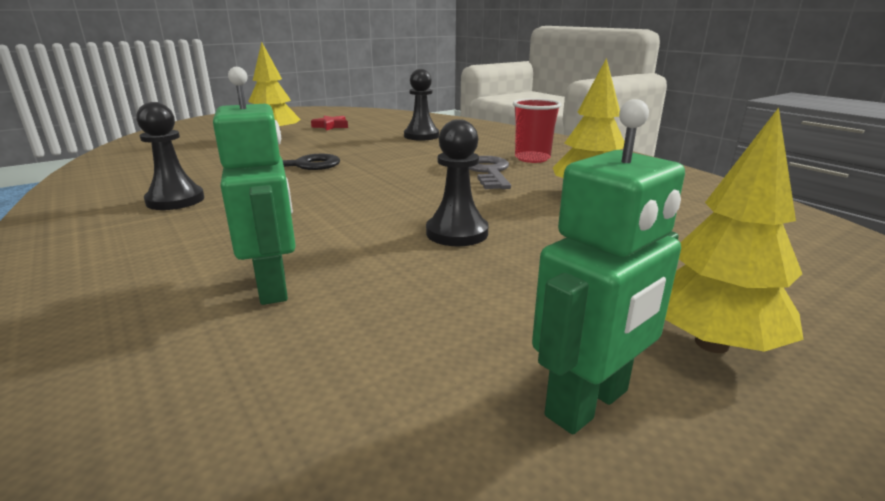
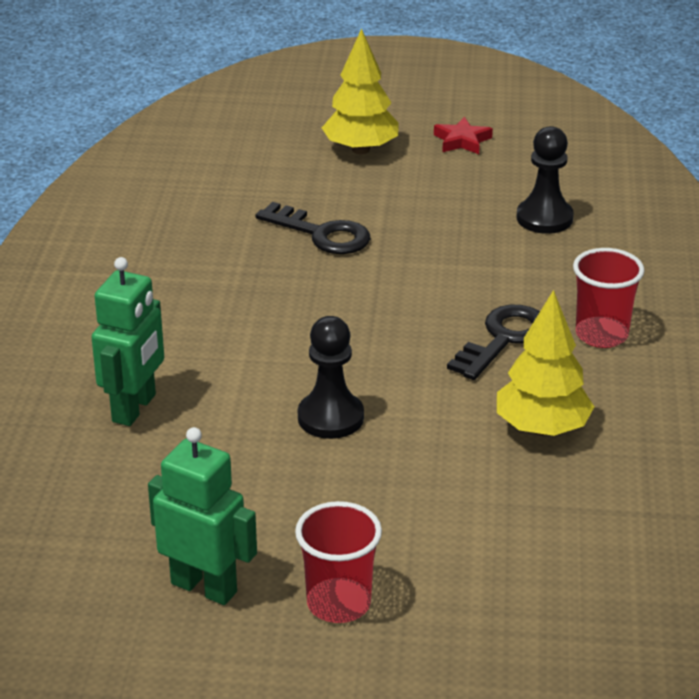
camera: 40 degrees right, 10 degrees up
(175, 200) = (155, 254): black pawn -> none
(489, 172) = (503, 339): grey key -> black key
(588, 404) = (204, 587): green robot -> green robot turned 150 degrees counterclockwise
(711, 343) = (338, 604): yellow tree -> red cup

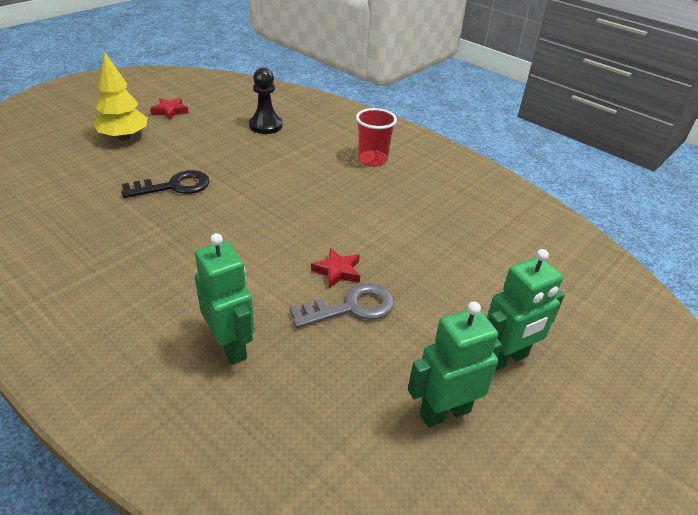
camera: 55 degrees left, 5 degrees up
(282, 455) = (351, 307): none -> grey key
(330, 418) = (337, 271): black pawn -> red star
(338, 604) = (506, 358): red cup -> green robot
(503, 339) = (341, 184): black key -> none
(541, 428) = (423, 212): yellow tree -> none

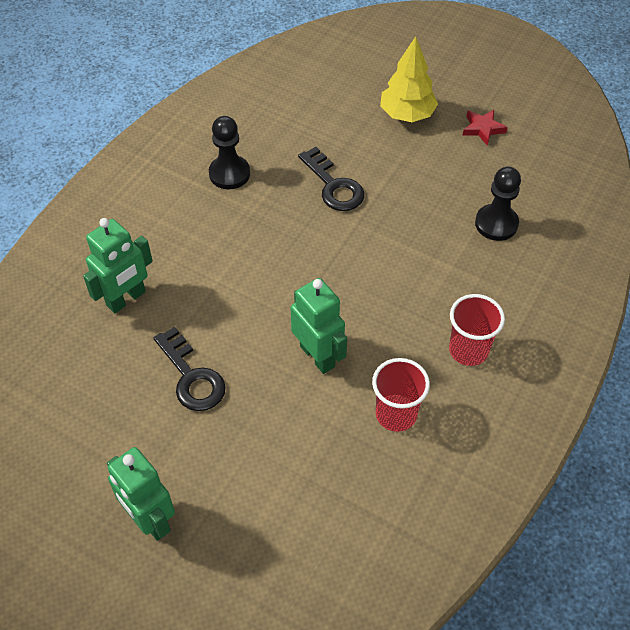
camera: 80 degrees right, 15 degrees up
(108, 244) = (229, 174): none -> black pawn
(337, 271) = (241, 355): red star -> none
(351, 307) = (191, 376): grey key -> black key
(419, 200) = (396, 414): none -> red cup
(444, 412) = (79, 469): green robot -> green robot (317, 356)

